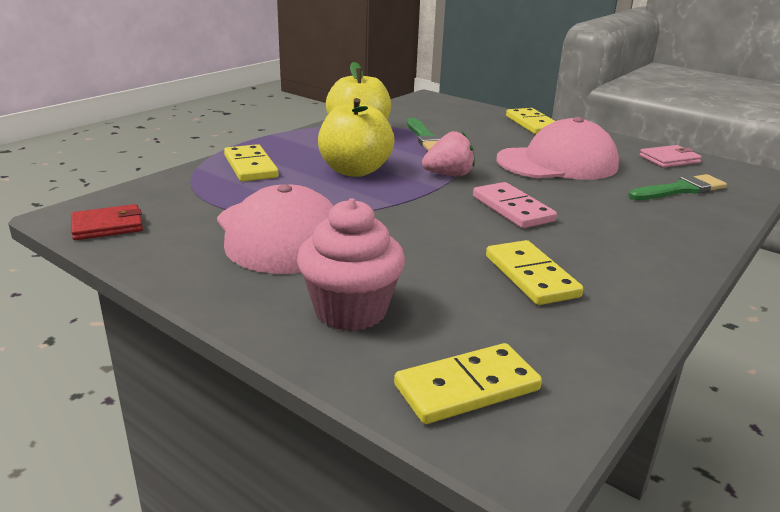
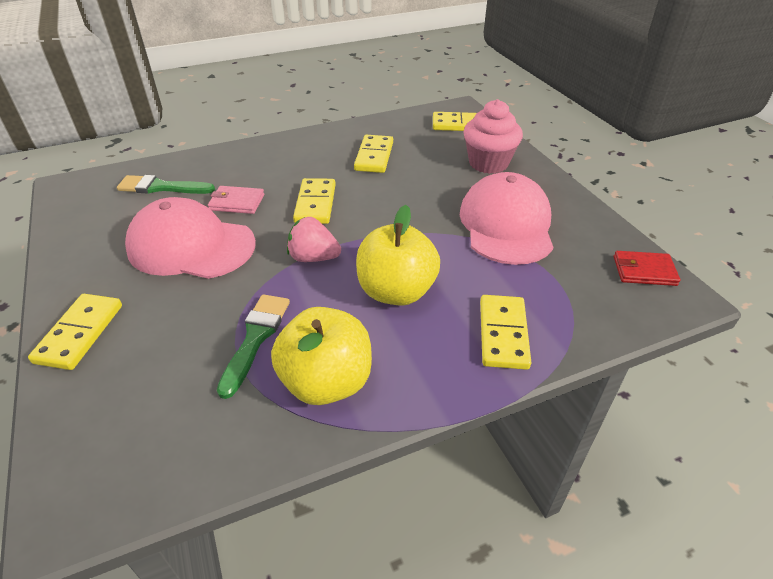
camera: 150 degrees left, 15 degrees up
(512, 209) = (315, 204): pink domino -> yellow domino
(669, 159) = (86, 221): pink wallet -> pink wallet (237, 202)

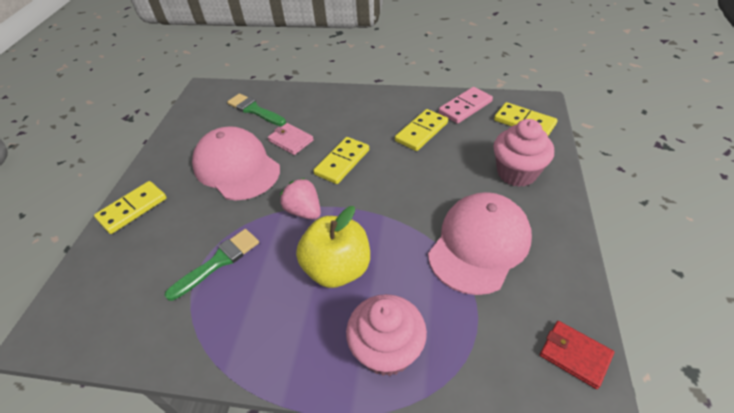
camera: 35 degrees right, 5 degrees up
(326, 382) = (232, 322): yellow apple -> none
(398, 126) = (465, 107): none -> pink domino
(503, 334) = (387, 351): yellow domino -> pink cupcake

